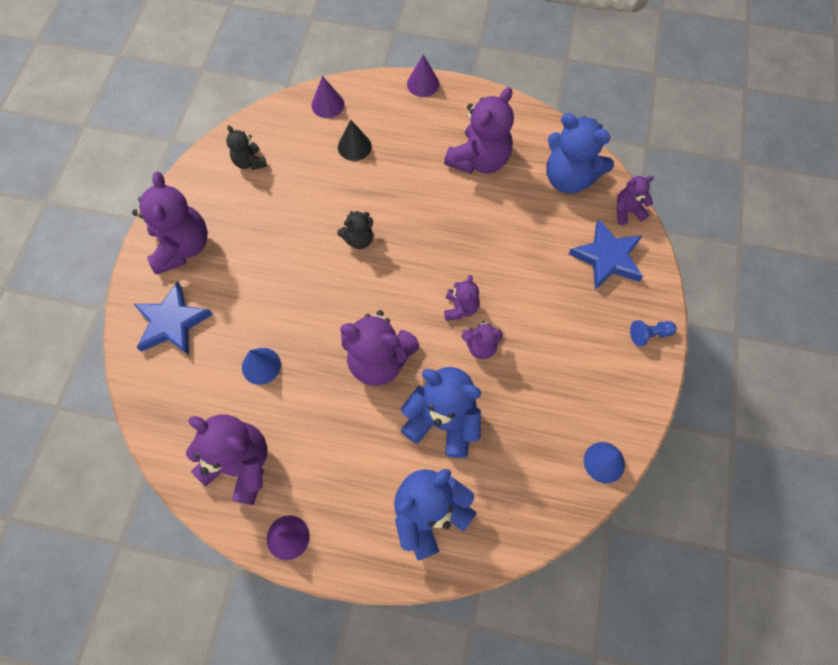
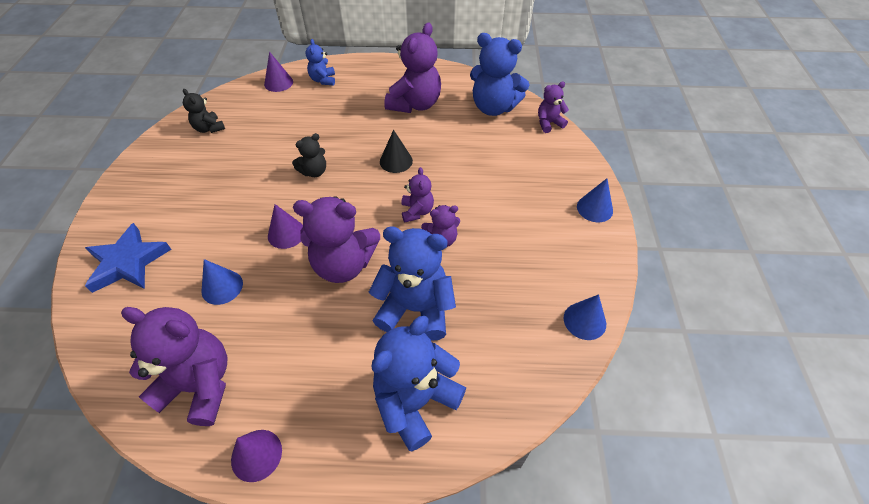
camera: 10 degrees left, 15 degrees down
(182, 247) = (142, 198): purple teddy bear -> none
(354, 146) = (304, 107): black cone -> black cone (396, 161)
(378, 107) = (323, 80): none -> blue teddy bear
(423, 84) = (359, 62): purple cone -> purple cone (286, 233)
(607, 258) = (541, 157): blue star -> none
(649, 334) = (594, 208): blue pawn -> blue cone

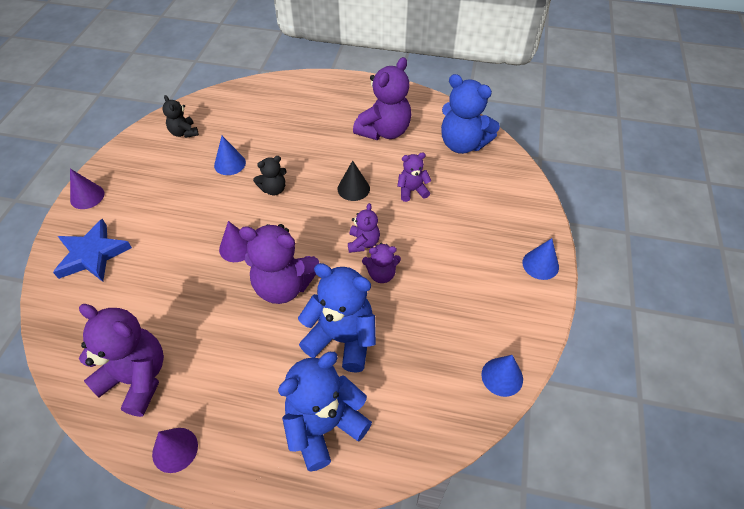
camera: 10 degrees right, 0 degrees up
(222, 287) = (170, 290): blue cone -> blue cone (230, 164)
(278, 83) = (256, 93): purple cone -> purple cone (87, 196)
(323, 80) = (299, 95): blue teddy bear -> none
(549, 123) = (515, 168): purple teddy bear -> purple teddy bear (412, 191)

